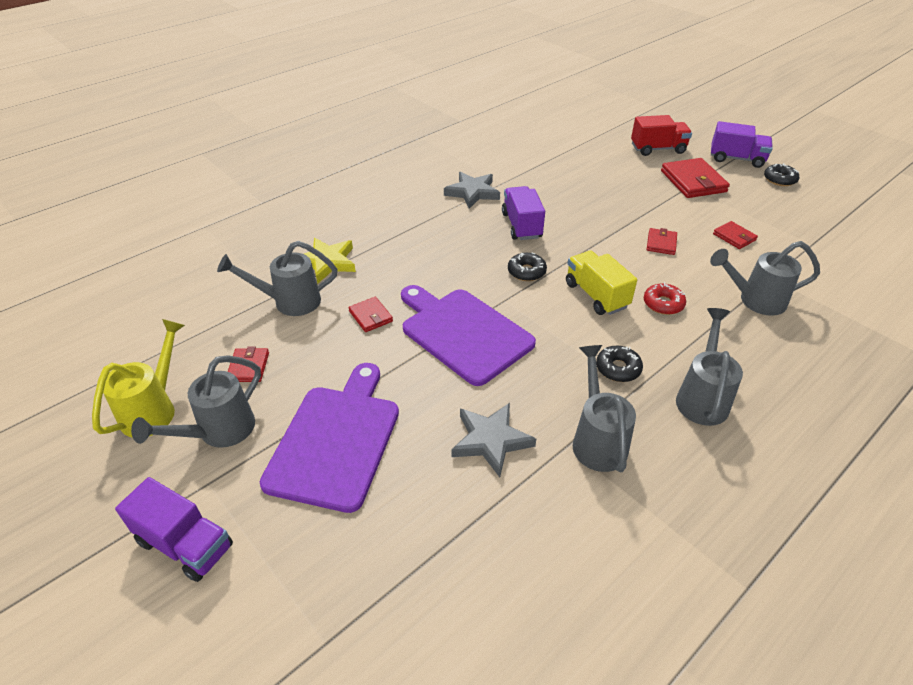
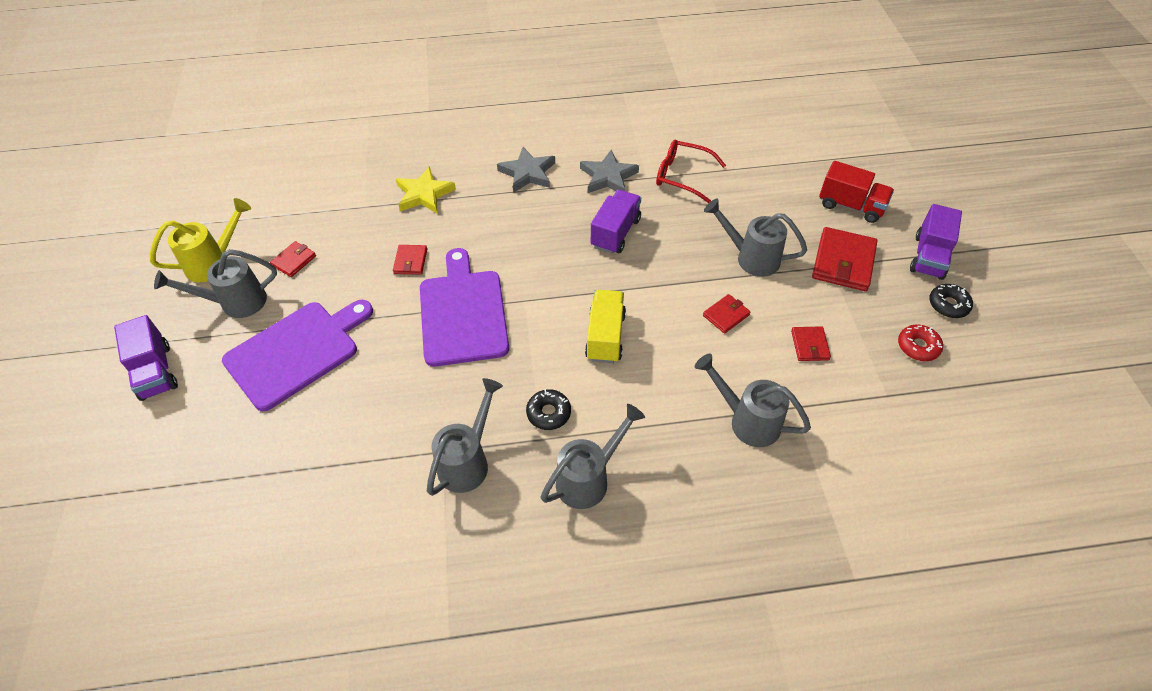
camera: 35 degrees right, 10 degrees up
(289, 302) = (366, 218): grey watering can -> grey watering can (750, 257)
(491, 440) = (393, 414): grey star -> grey star (528, 173)
(526, 272) = (570, 282): black donut -> none
(527, 172) = (682, 176): none -> red glasses
(663, 304) = (655, 376): red donut -> red donut (918, 346)
(736, 159) = (929, 257): purple truck -> purple truck turned 60 degrees clockwise

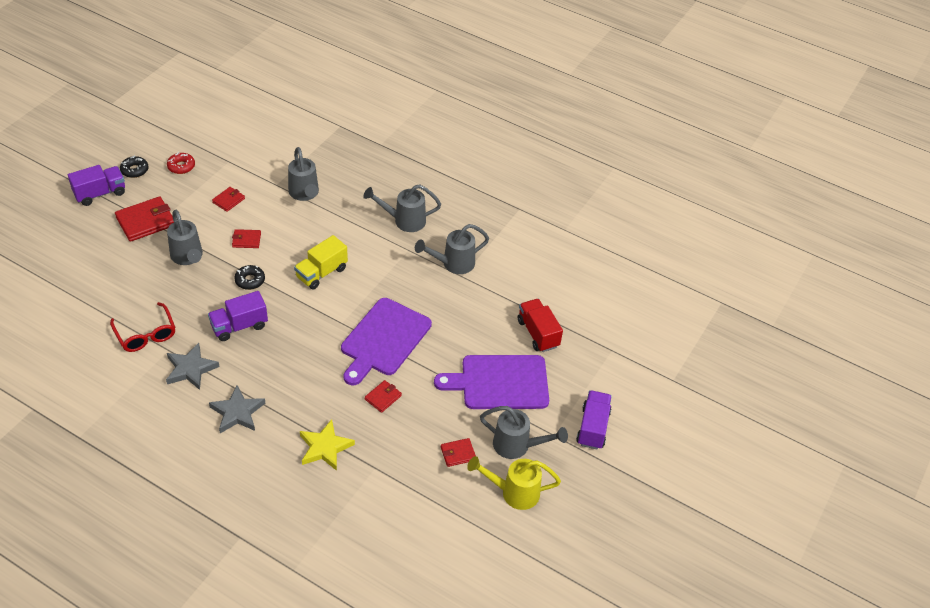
camera: 145 degrees left, 5 degrees down
(548, 413) = (392, 258): black donut -> black donut (250, 280)
(851, 206) = (86, 244): red truck -> red truck (538, 333)

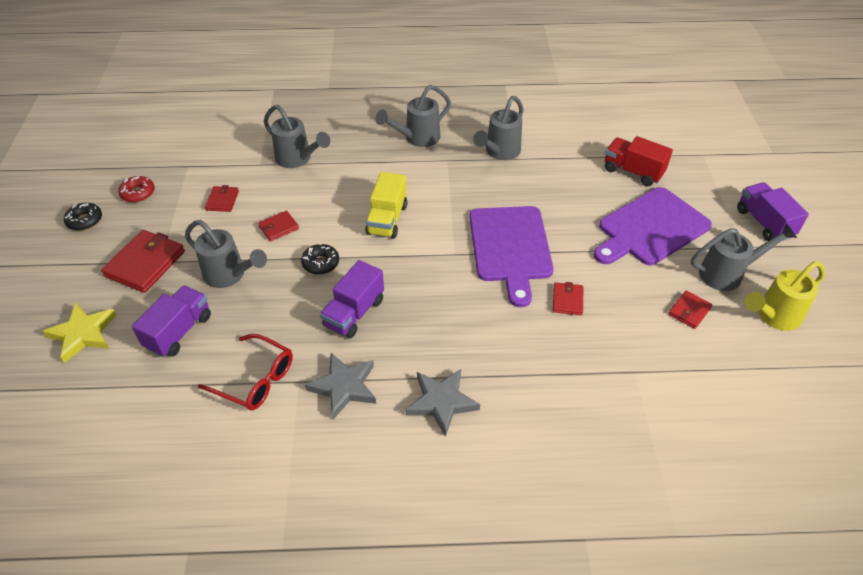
camera: 30 degrees left, 0 degrees up
(100, 193) = (62, 262): purple truck -> purple truck (179, 331)
(325, 447) = (567, 382): yellow star -> yellow star (83, 334)

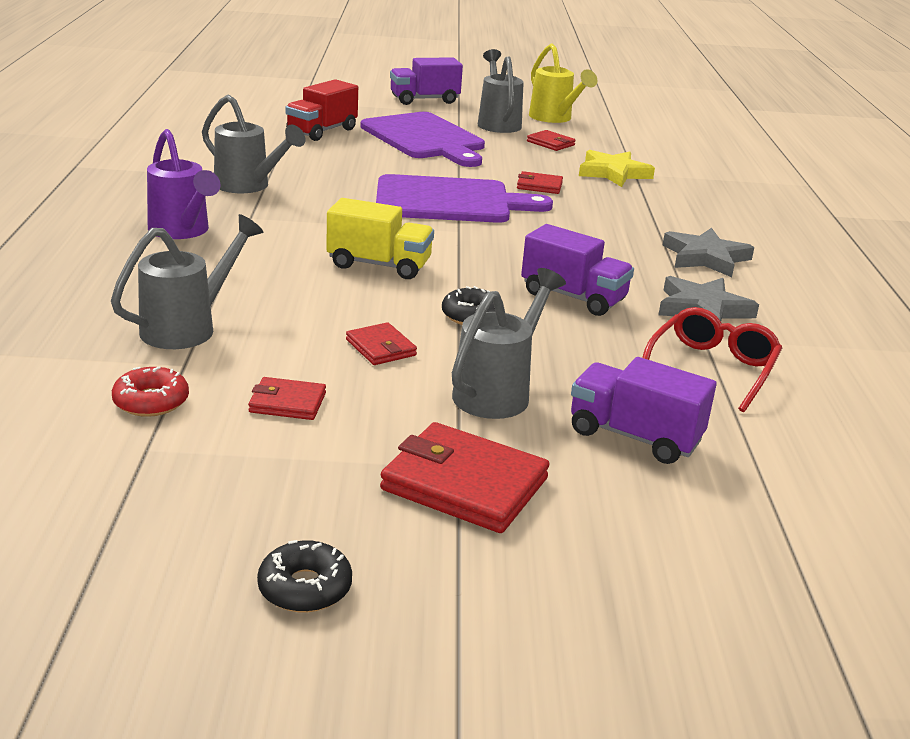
camera: 90 degrees left, 20 degrees down
(83, 334) = (662, 545): yellow star -> yellow star (613, 173)
(138, 193) = (223, 512): red donut -> red donut (151, 401)
(417, 138) = (182, 232): grey watering can -> purple watering can

